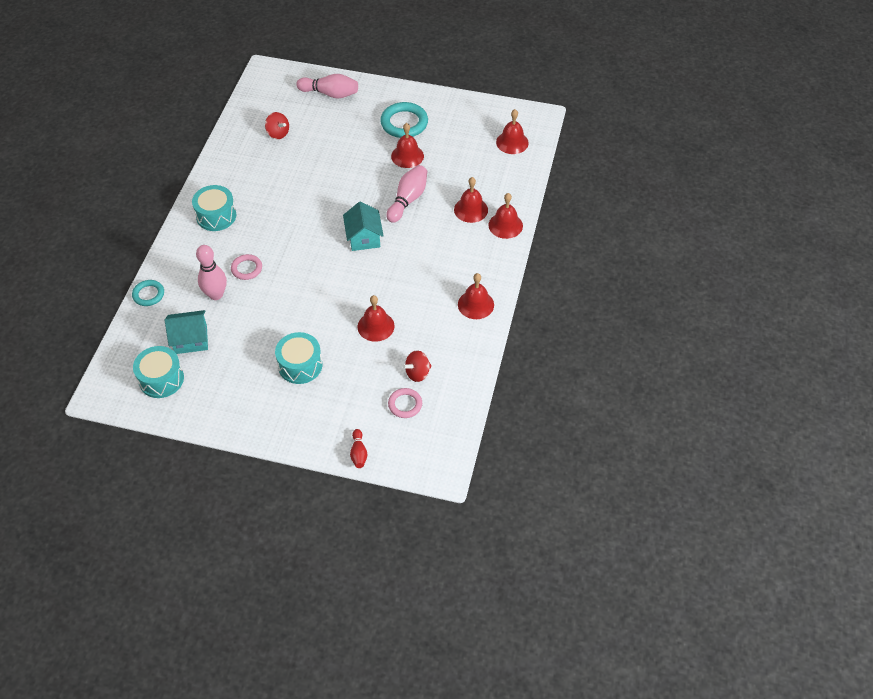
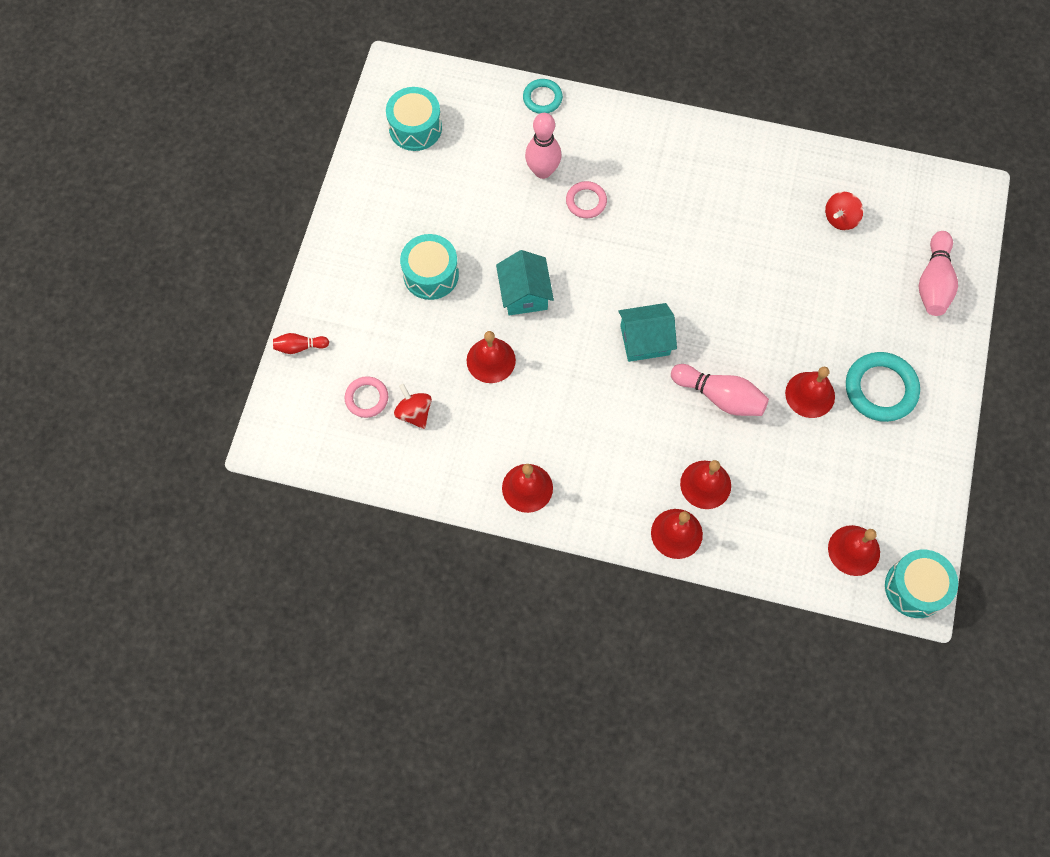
camera: 90 degrees right, 15 degrees up
(191, 339) = (472, 151): turquoise house -> turquoise house (524, 294)
(216, 216) = (676, 157): turquoise drum -> turquoise drum (915, 588)

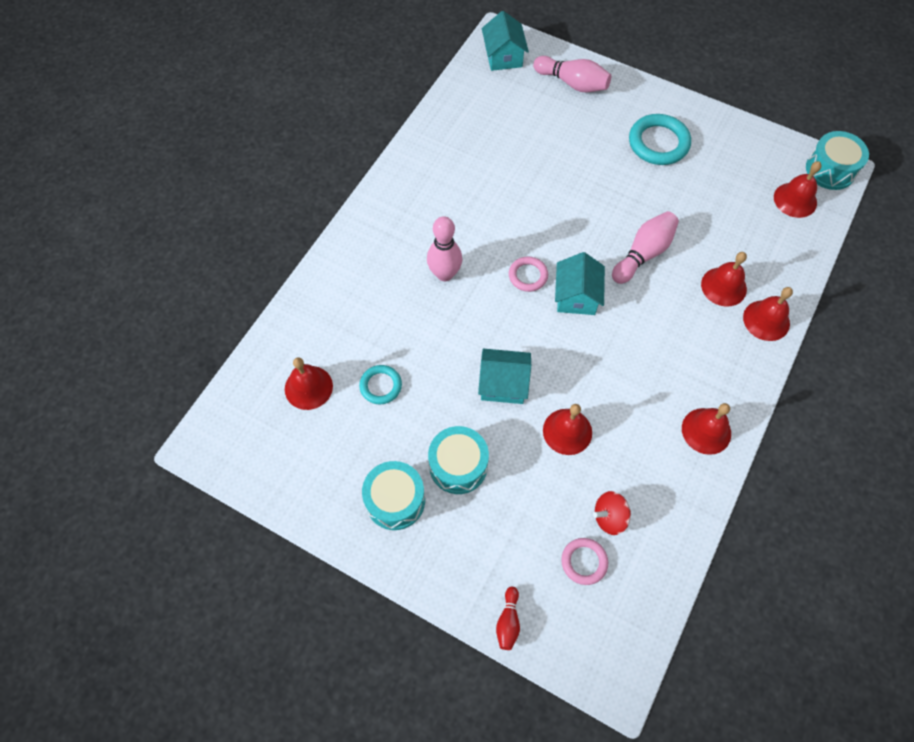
camera: 75 degrees left, 5 degrees down
(415, 128) = (280, 441): turquoise drum -> turquoise drum (395, 500)
(542, 98) = (292, 315): turquoise ring -> turquoise ring (381, 386)
(542, 171) = (374, 335): pink bowling pin -> pink bowling pin (445, 274)
(586, 201) = (419, 307): pink ring -> pink ring (528, 276)
(810, 394) = (654, 190): red bell -> red bell (308, 387)
(840, 218) = (497, 125): red spinning top -> none
(944, 203) = (503, 56): none -> turquoise house

